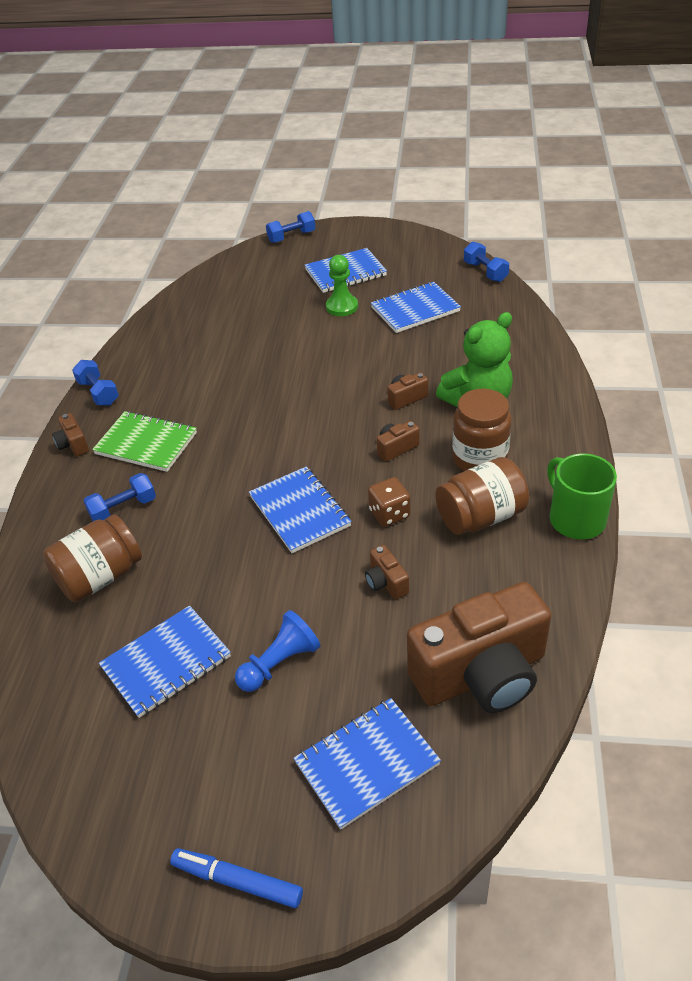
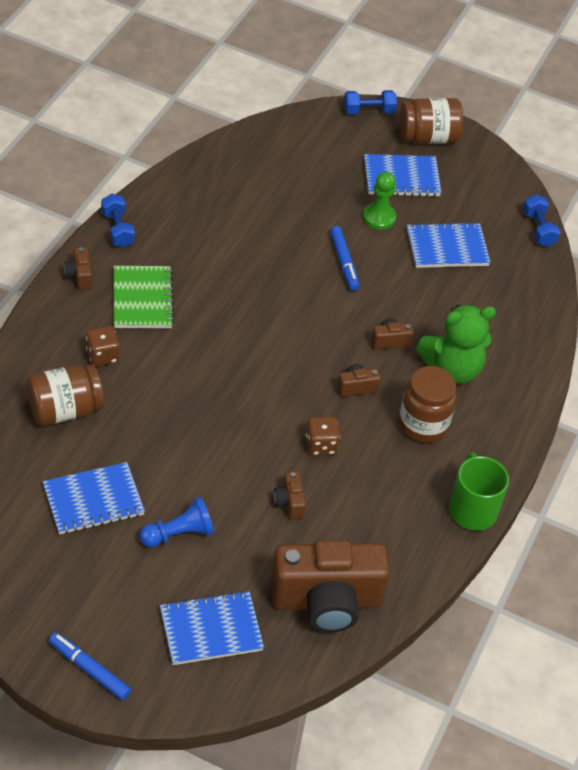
camera: 10 degrees right, 5 degrees up
(123, 509) = (102, 356): blue dumbbell -> brown dice
(146, 443) = (142, 299): green notebook -> green notebook turned 45 degrees clockwise
(300, 511) = (248, 414): blue notebook -> none
(328, 350) = (344, 262): none -> blue marker
(480, 516) = (395, 477): brown jar -> brown jar (428, 137)

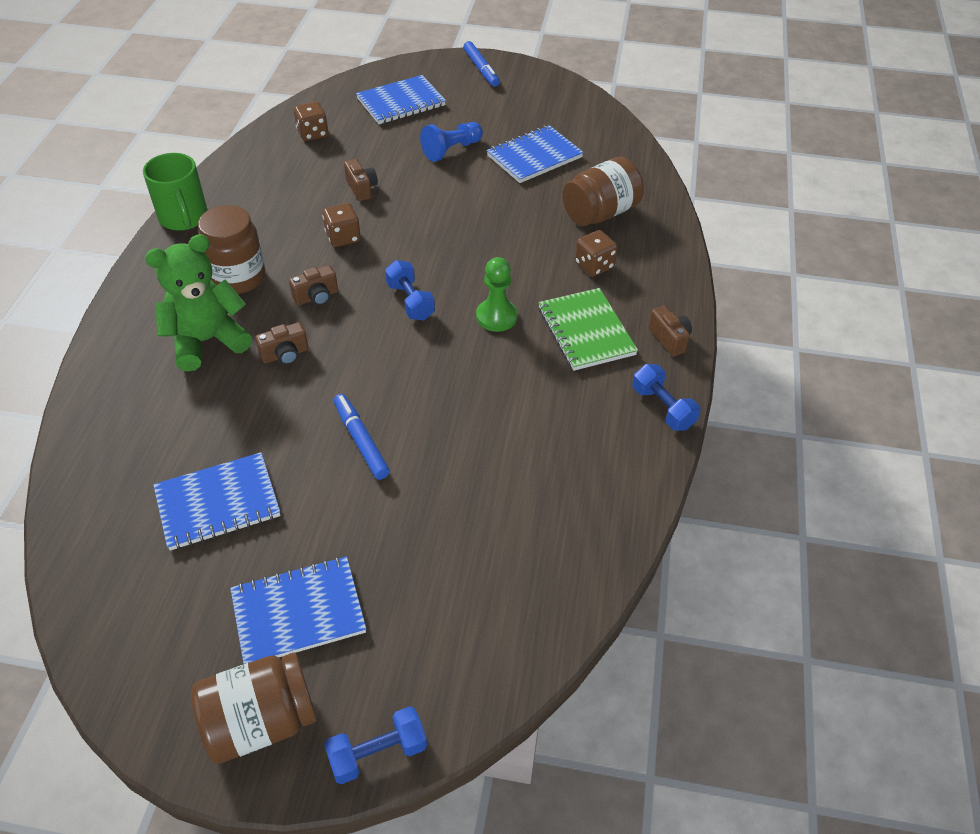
camera: 170 degrees right, 0 degrees up
(89, 669) = (481, 69): blue marker -> blue marker turned 45 degrees clockwise
(326, 601) = (312, 133): brown camera -> brown dice
(379, 217) = (324, 525): green pawn -> green pawn (496, 317)
(538, 229) = (71, 577): blue dumbbell -> blue dumbbell (410, 301)

